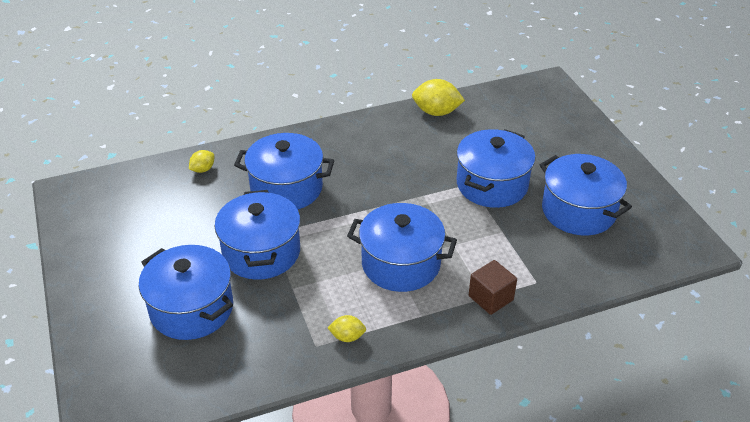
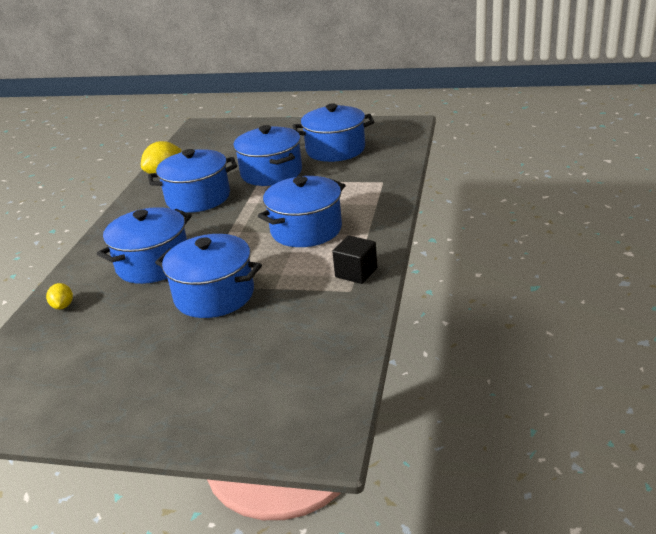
camera: 55 degrees left, 10 degrees down
(192, 309) = (238, 352): blue pot -> blue pot (198, 198)
(347, 337) = (356, 272): yellow lemon -> black cube
(491, 298) = (379, 202): brown cube -> none

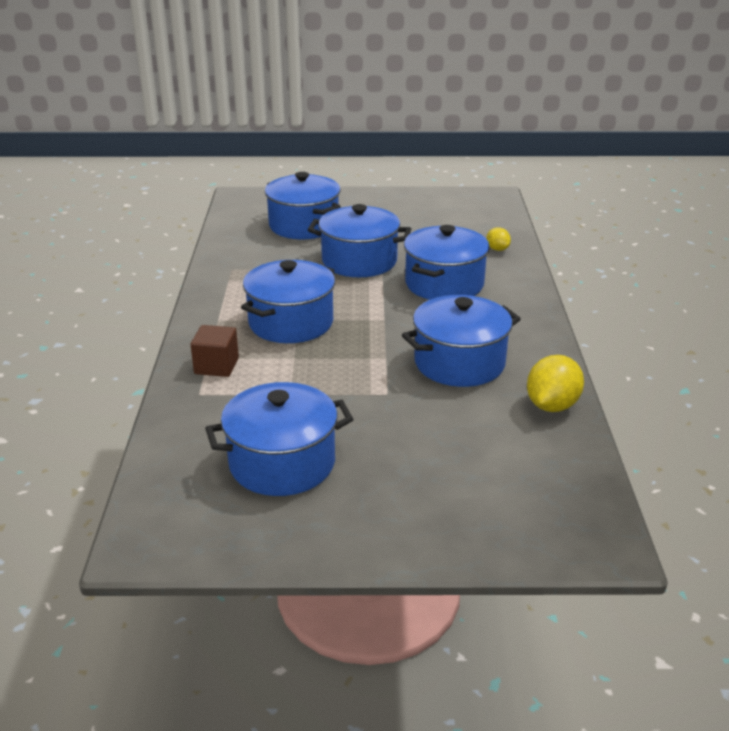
camera: 165 degrees right, 0 degrees up
(271, 172) = (375, 409): blue pot -> blue pot (304, 226)
(356, 272) = (227, 282): black cube -> none
(370, 198) = (216, 366): none -> brown cube

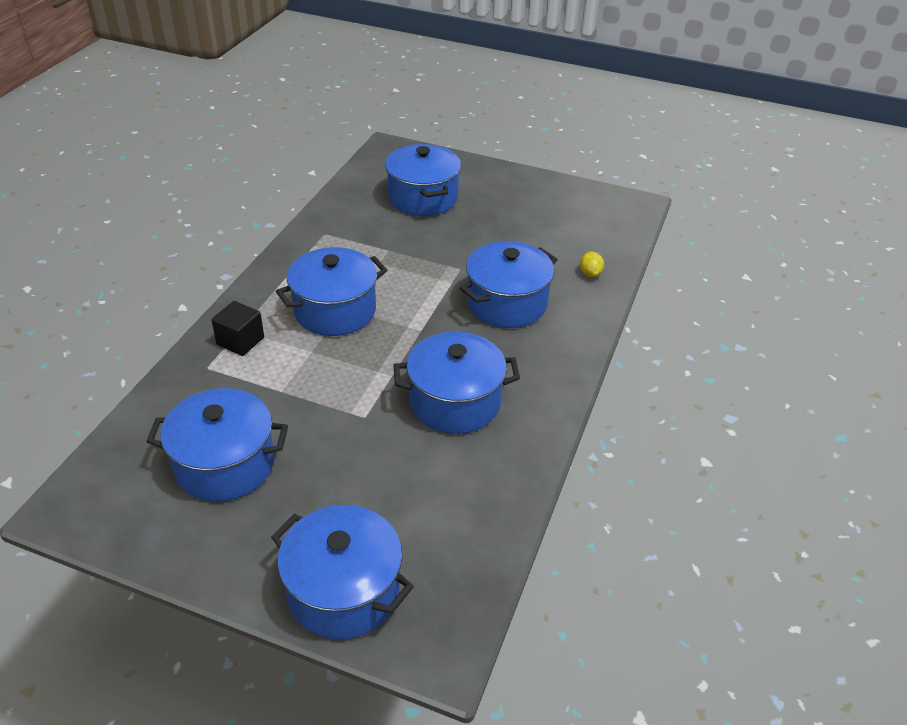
camera: 20 degrees right, 10 degrees up
(216, 366) = (240, 341): brown cube -> black cube
(359, 261) = (445, 254): blue pot -> blue pot (343, 591)
(552, 405) = (507, 479): yellow lemon -> none

